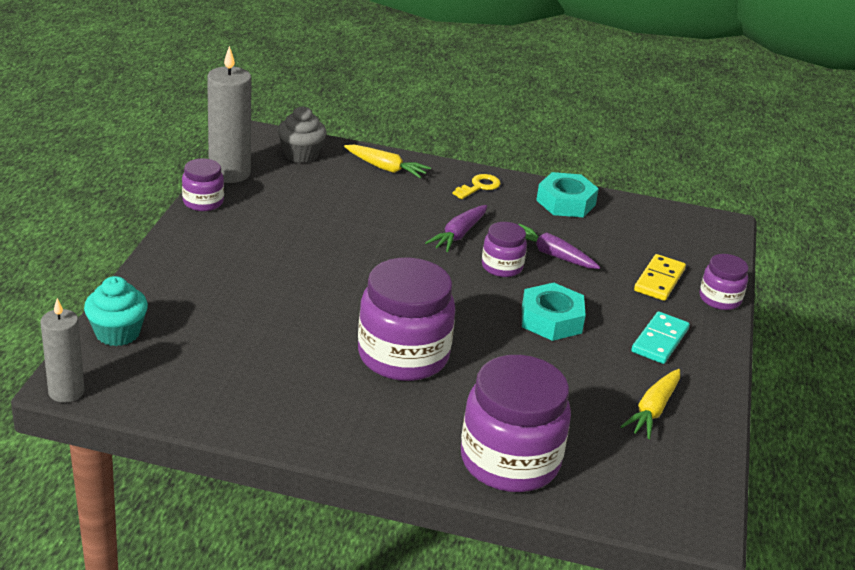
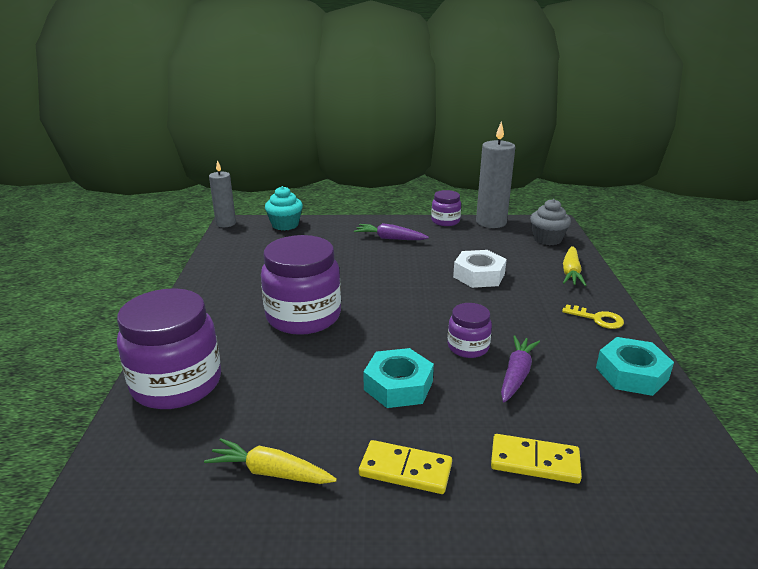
camera: 80 degrees right, 5 degrees down
(364, 221) = (479, 275): none -> white nut
(458, 235) = (500, 318): purple carrot -> purple carrot (390, 238)
(659, 340) = (405, 470): turquoise domino -> yellow domino
(719, 299) = (537, 526): purple jar -> none

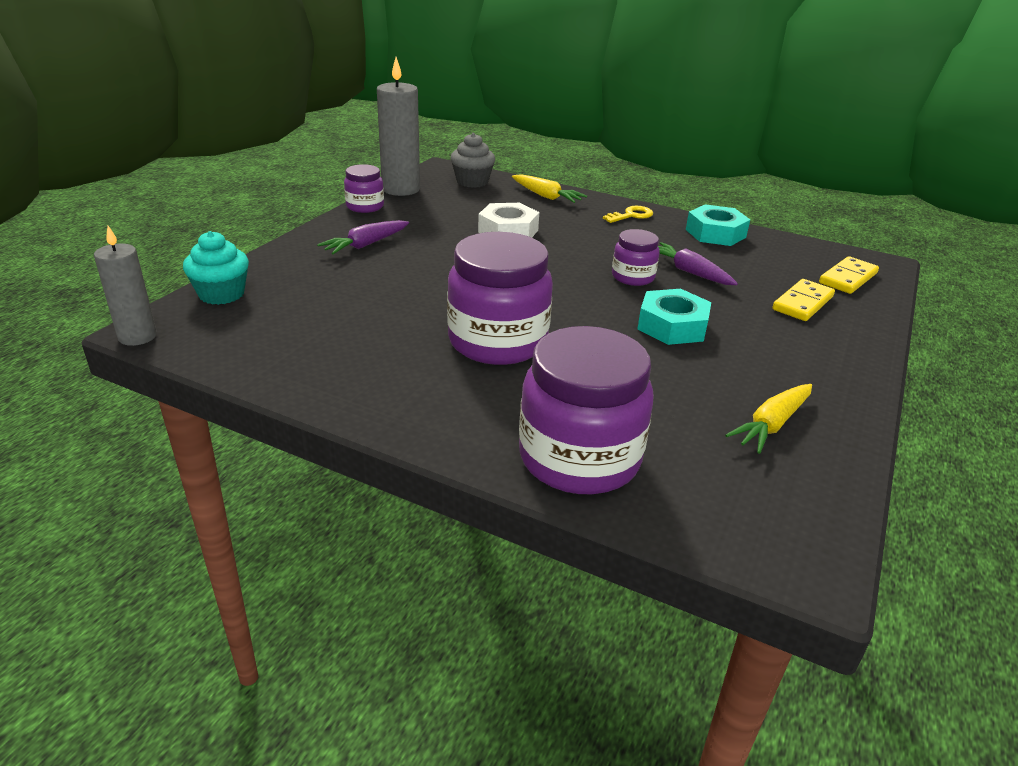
camera: 65 degrees left, 5 degrees up
(405, 470) = (793, 357): yellow domino -> yellow domino (847, 278)

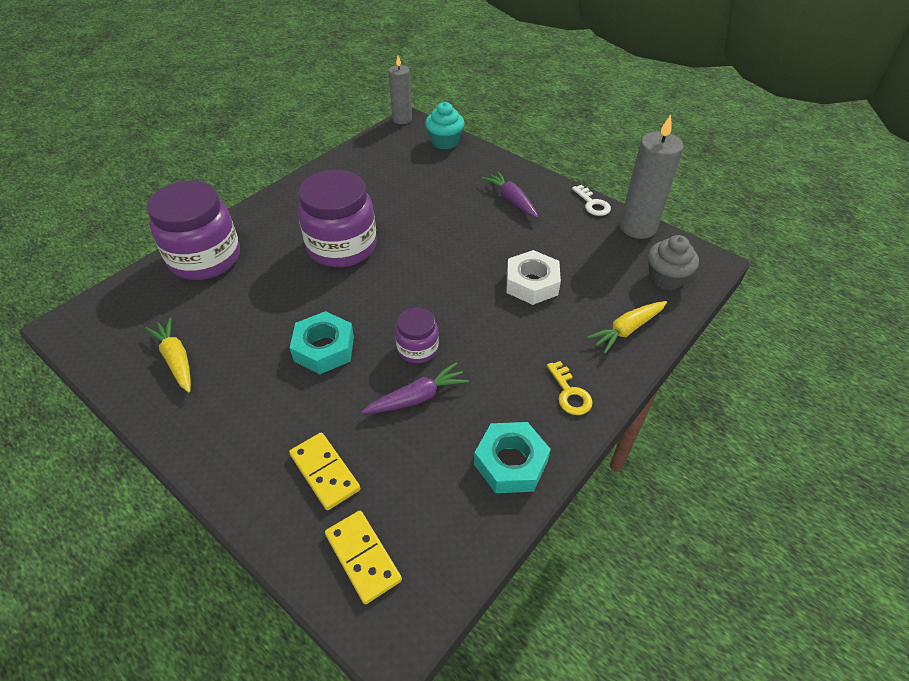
camera: 105 degrees right, 15 degrees up
(365, 206) = (592, 204): purple jar -> white key

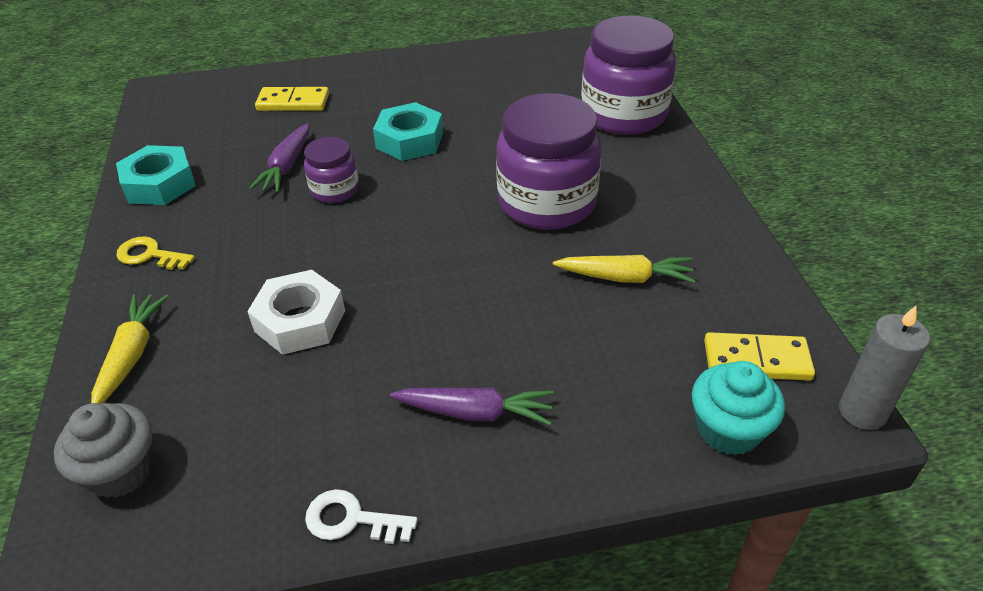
camera: 130 degrees right, 5 degrees down
(176, 359) = (494, 72): yellow carrot -> yellow carrot (625, 277)
(363, 557) = (213, 96): yellow domino -> yellow domino (756, 360)
(638, 227) = (233, 536): grey candle -> none

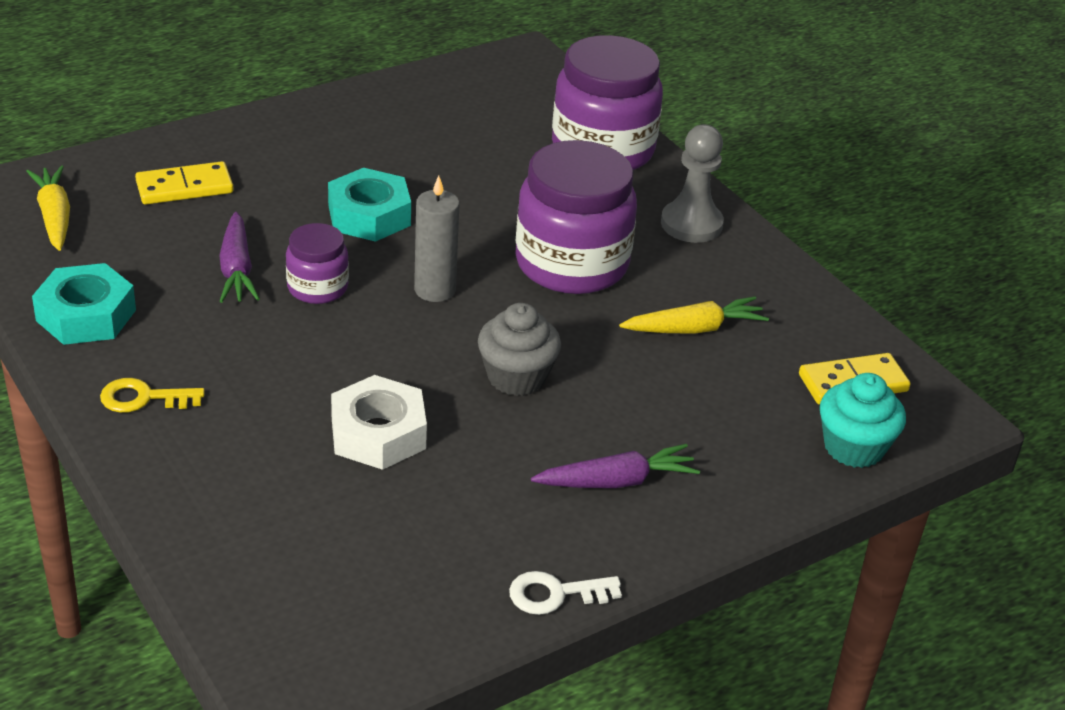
camera: 25 degrees left, 5 degrees down
(121, 471) = (291, 608): grey cupcake -> grey cupcake (516, 377)
(132, 355) = (211, 503): yellow carrot -> yellow carrot (54, 217)
(669, 184) = (691, 224): none -> grey pawn
(862, 412) = (960, 409): grey candle -> grey candle (435, 290)

